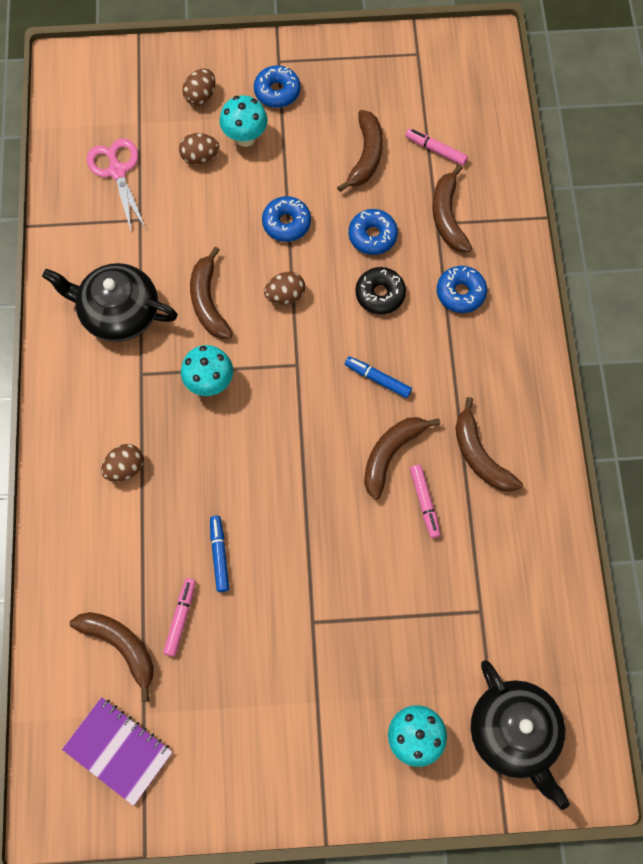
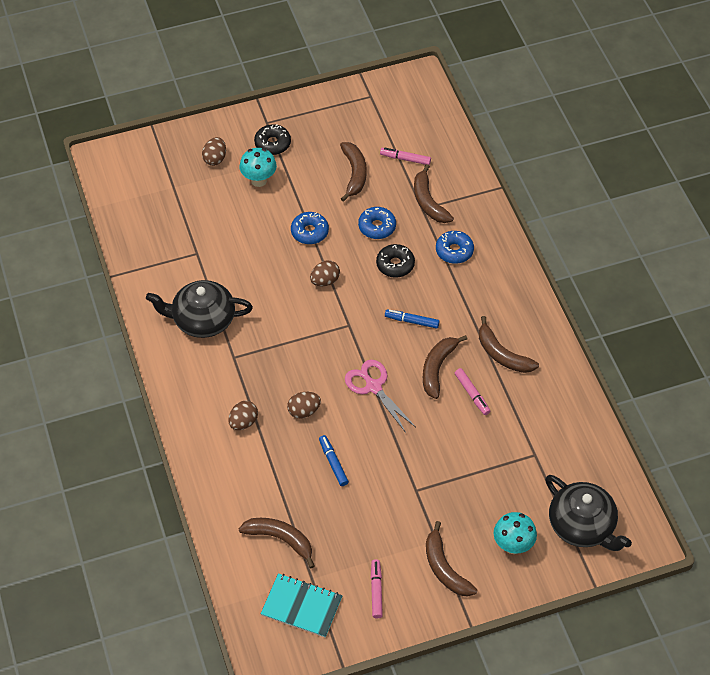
camera: 15 degrees left, 15 degrees down
(117, 171) = (168, 224): pink scissors -> pink scissors (373, 387)
(118, 750) = (301, 606): purple notebook -> turquoise notebook
(180, 618) = (318, 510): pink marker -> pink marker (376, 591)
(200, 157) = (228, 201): brown egg -> brown egg (304, 411)
(208, 301) = (268, 297): brown banana -> brown banana (445, 568)
(210, 383) = (288, 351): turquoise mushroom -> none
(277, 91) = (272, 144): blue donut -> black donut

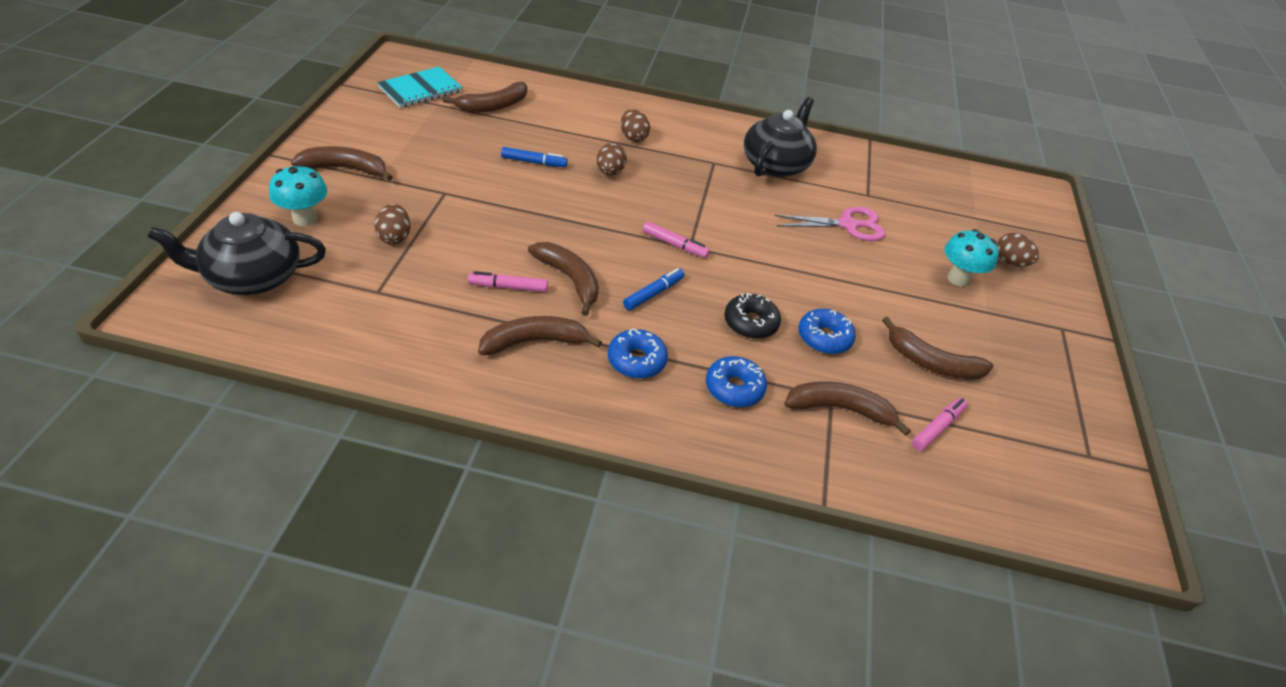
camera: 115 degrees right, 10 degrees down
(272, 144) = (1019, 316): black donut -> none
(309, 232) = (850, 280): blue donut -> blue donut (636, 360)
(325, 281) = (767, 258): brown egg -> brown egg (394, 237)
(373, 387) = (593, 225): pink scissors -> pink scissors (847, 225)
(376, 591) = (380, 126): pink marker -> pink marker (675, 245)

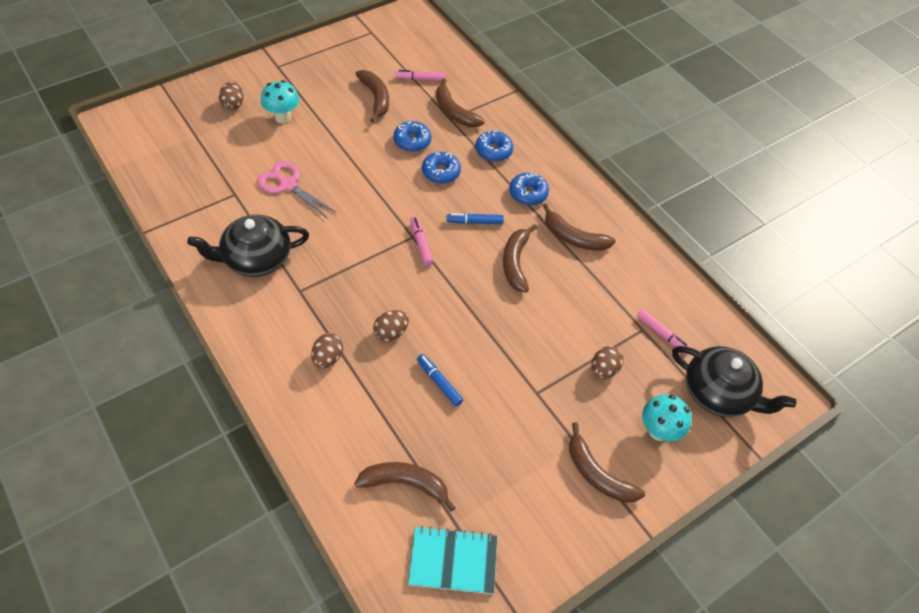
camera: 135 degrees left, 10 degrees up
(508, 287) = (558, 281): pink marker -> pink marker (662, 334)
(750, 323) = (441, 172): black donut -> blue donut

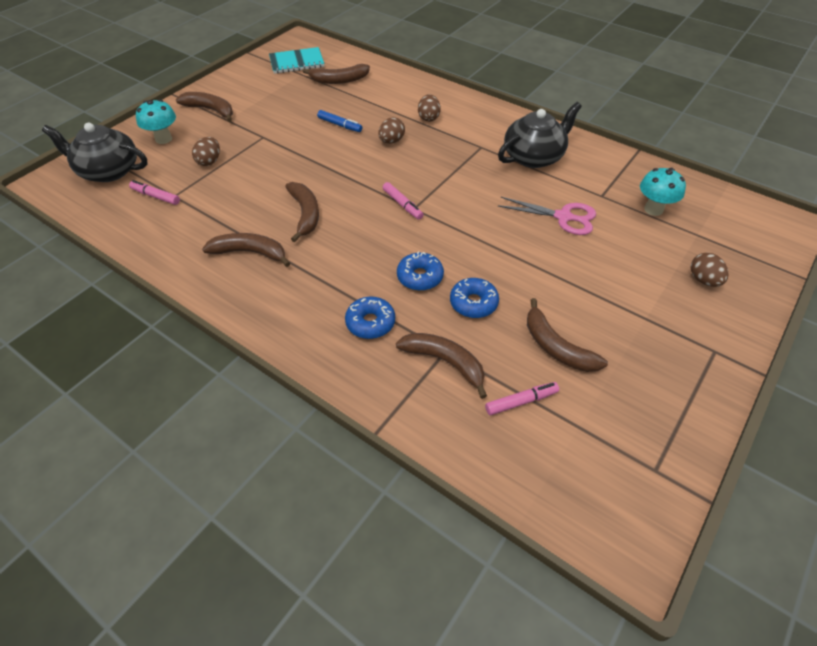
camera: 165 degrees right, 5 degrees down
(283, 117) = (637, 283): turquoise mushroom -> turquoise mushroom (653, 209)
(474, 222) = (359, 237): blue marker -> none
(528, 193) = (311, 283): blue donut -> none

